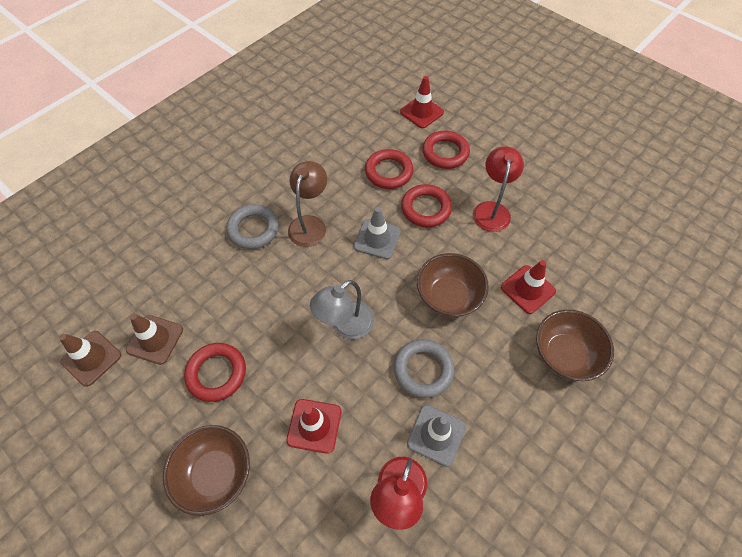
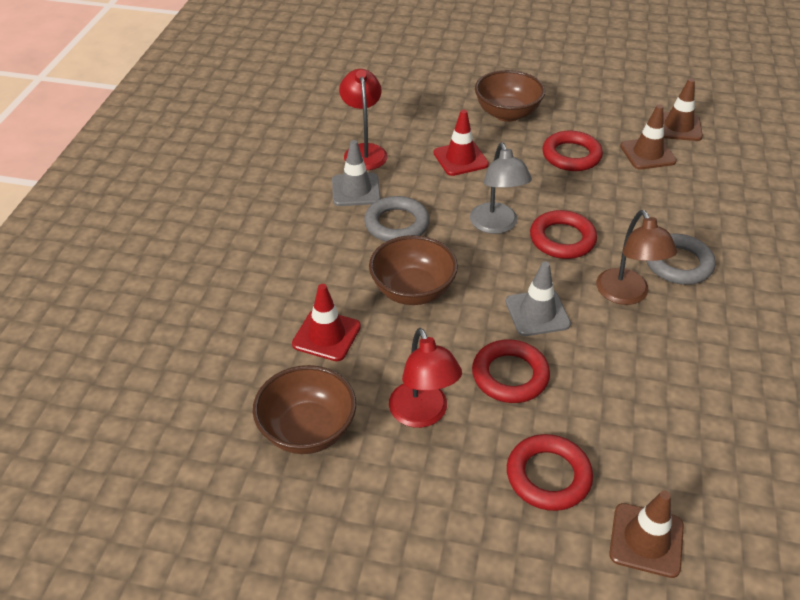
camera: 150 degrees right, 15 degrees down
(345, 326) = (496, 225): grey lamp -> grey lamp turned 150 degrees clockwise
(388, 172) = (600, 403): red ring -> red ring (562, 239)
(421, 112) = (646, 540): red traffic cone -> brown traffic cone
(564, 355) = (260, 289): brown bowl -> brown bowl (307, 430)

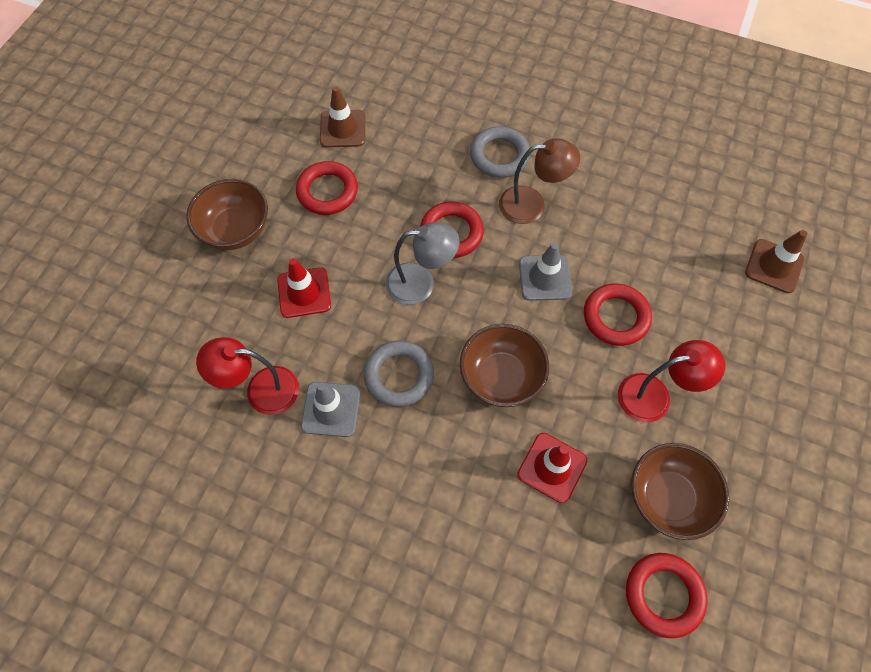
camera: 80 degrees left, 20 degrees up
(548, 476) = (719, 314): red ring -> red ring (663, 595)
(678, 127) = (307, 92): brown traffic cone -> none

